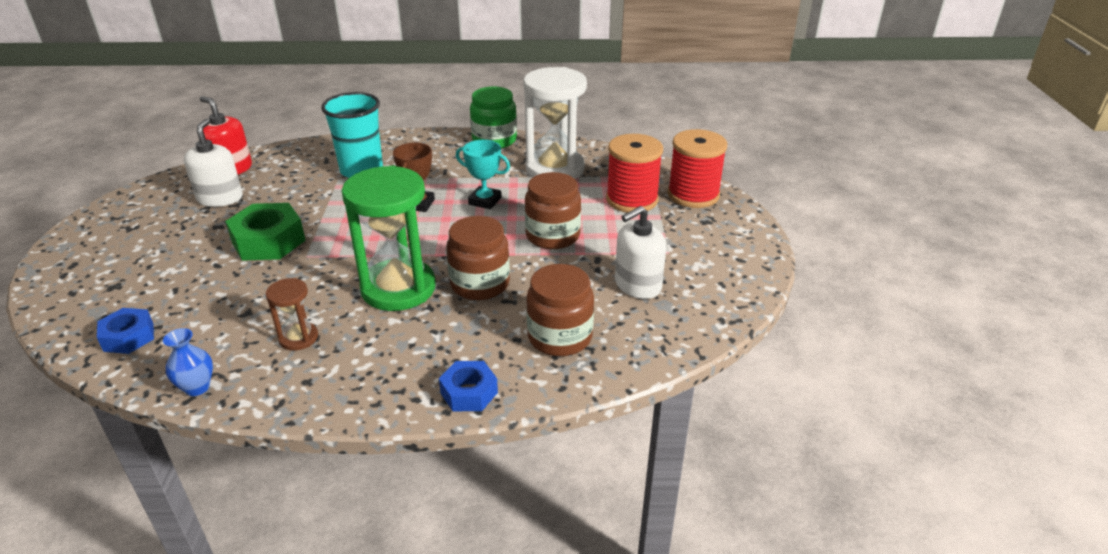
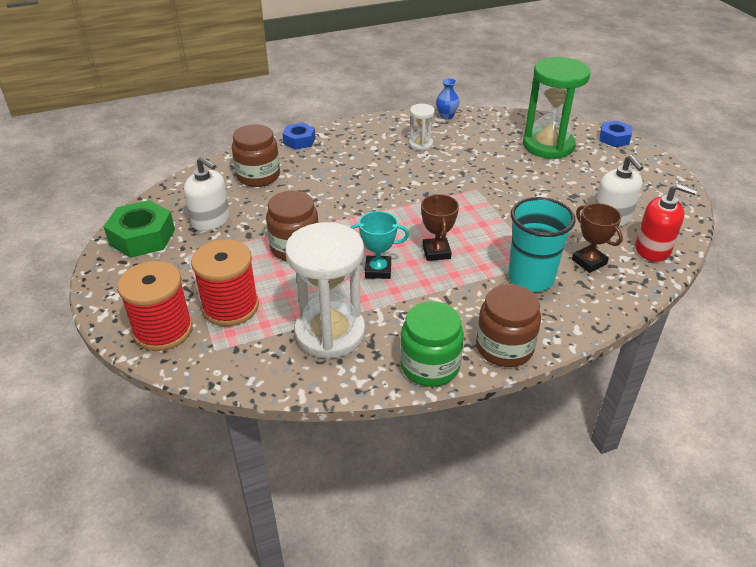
camera: 160 degrees right, 5 degrees up
(128, 337) = (517, 126): blue nut -> blue nut (614, 138)
(268, 241) = (518, 192): green nut -> green nut (142, 237)
(298, 171) = (589, 262): none -> brown trophy
(298, 338) = (420, 144): brown hourglass -> white hourglass
(398, 288) = (387, 182): green hourglass -> green hourglass (548, 145)
(480, 284) = (331, 196): brown jar -> brown jar (504, 347)
(637, 285) = (211, 220): white soap dispenser -> white soap dispenser turned 90 degrees clockwise

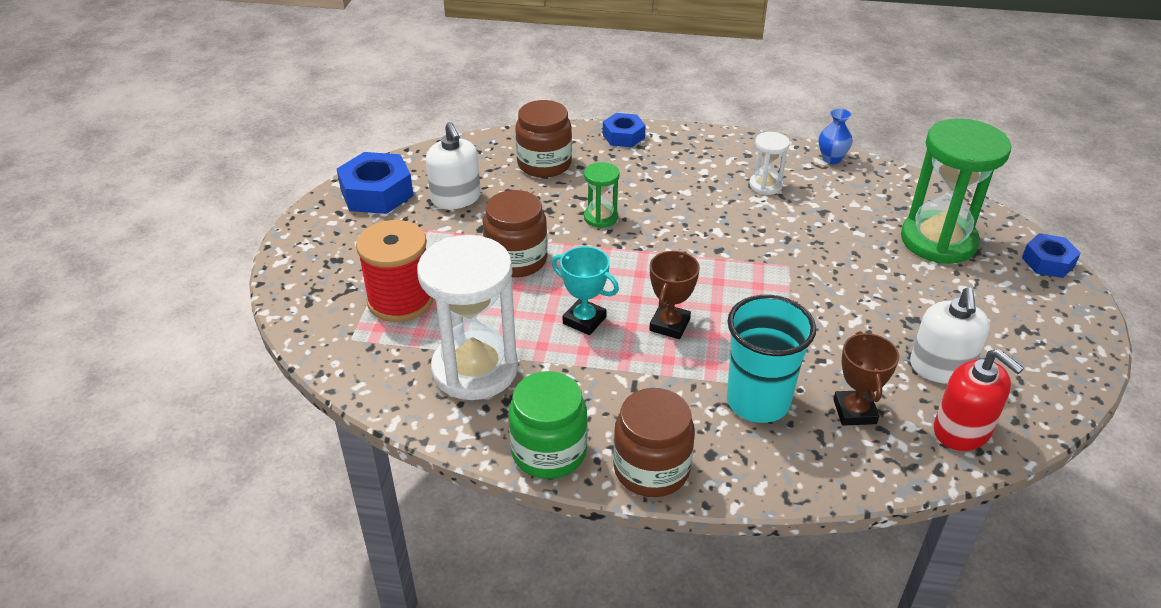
camera: 30 degrees right, 0 degrees up
(142, 237) = (377, 193): green nut -> blue nut
(163, 330) = (320, 299): red spool -> none
(330, 199) = (600, 217): none -> green hourglass

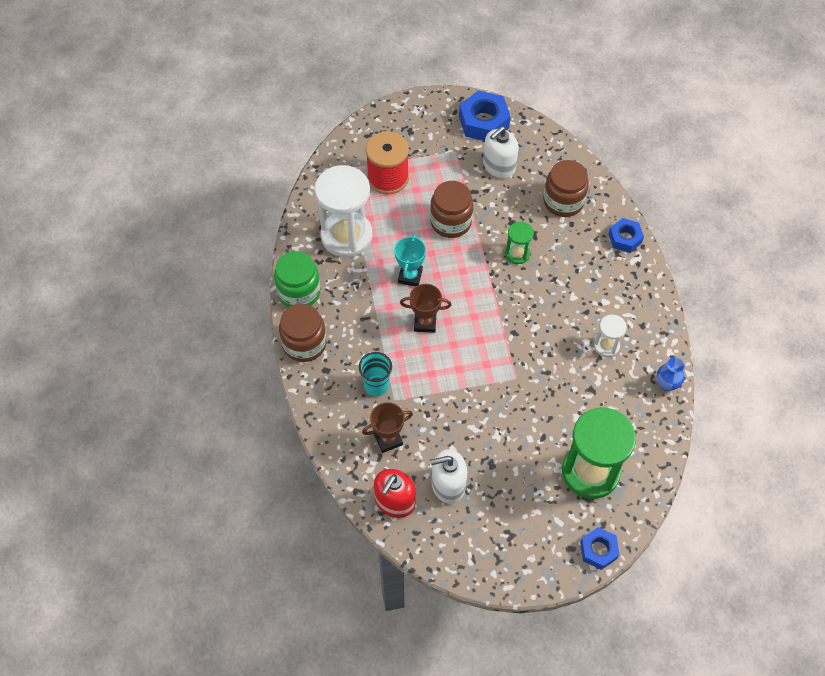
camera: 70 degrees right, 20 degrees up
(758, 401) = (376, 385): turquoise cup -> turquoise cup, size x0.63

